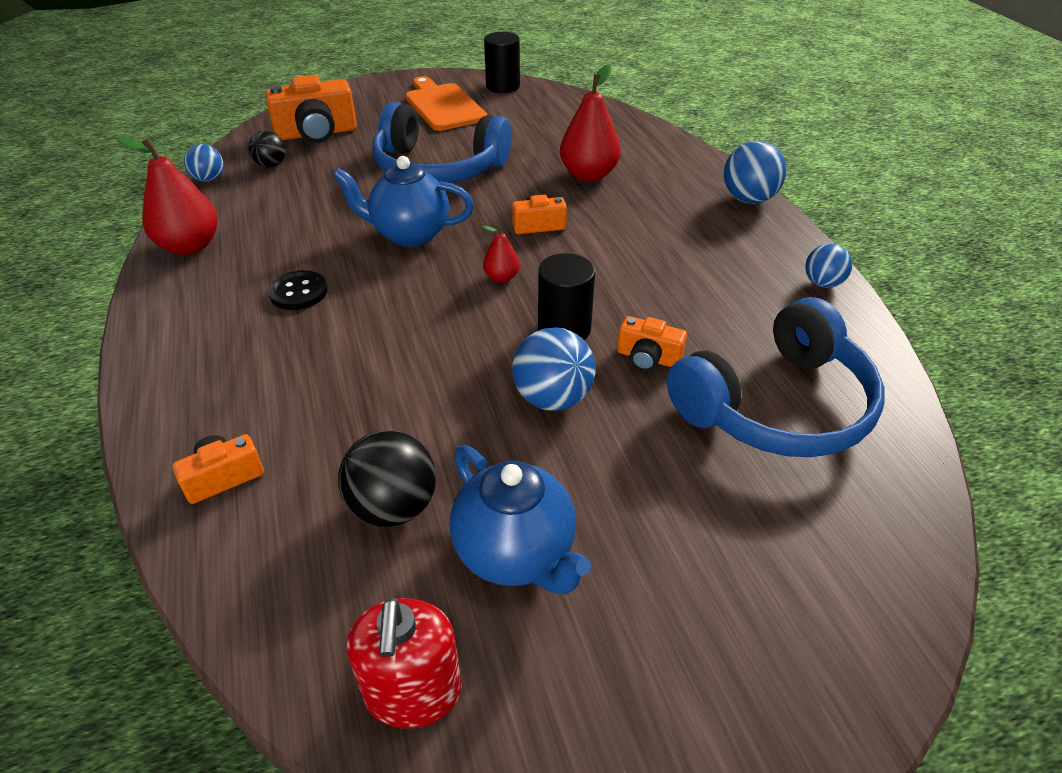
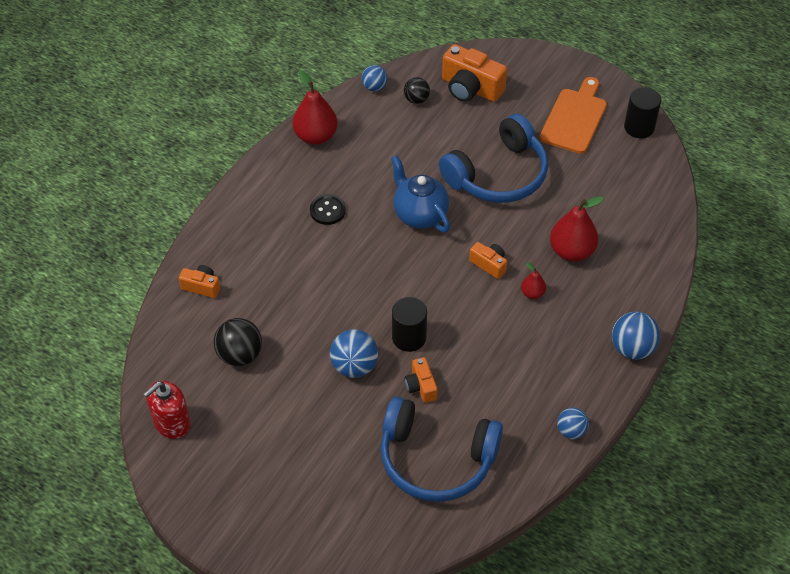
camera: 50 degrees right, 10 degrees up
(438, 168) = (498, 174): blue headphones -> blue headphones turned 105 degrees counterclockwise
(501, 277) = (424, 282): red pear -> red pear (532, 293)
(516, 553) = (255, 413): blue teapot -> none

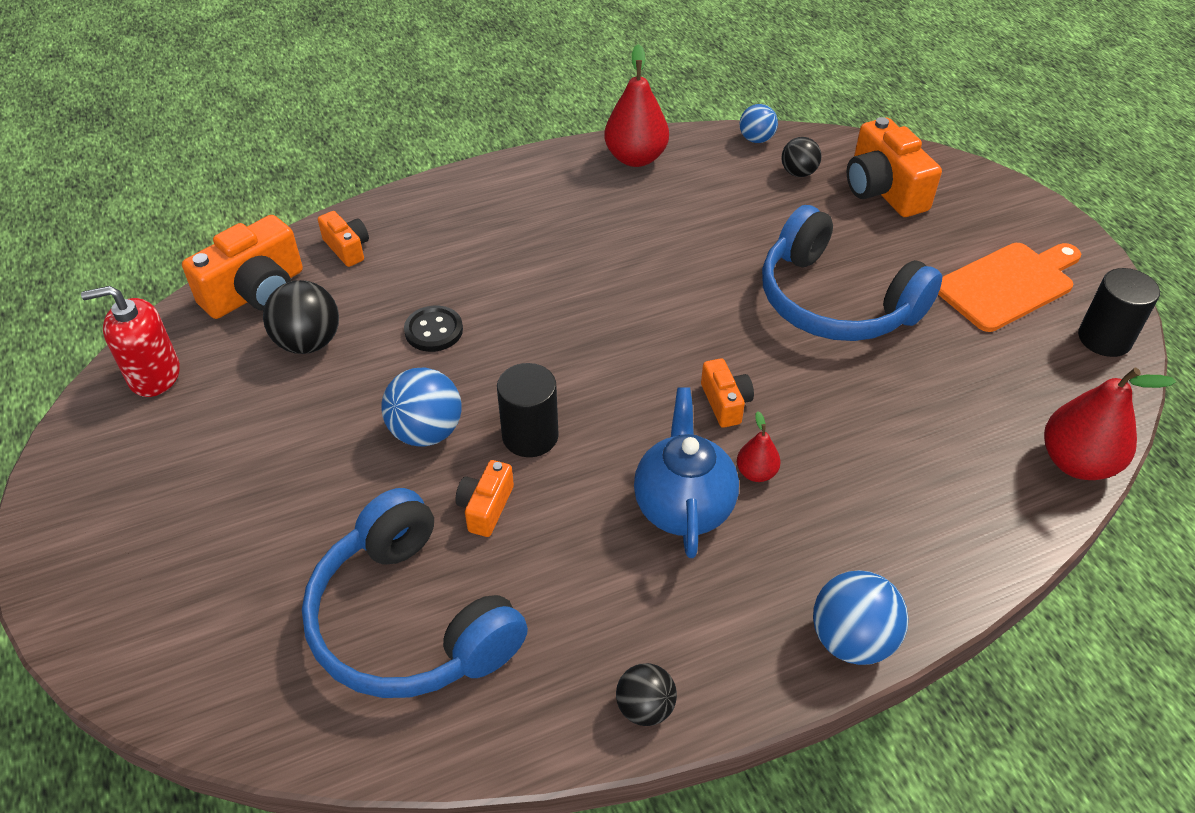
camera: 35 degrees right, 5 degrees down
(176, 343) = (256, 292): none -> orange camera
(327, 210) = (573, 239): black button -> black button (433, 330)
(419, 215) = (684, 298): blue teapot -> blue teapot (683, 506)
(498, 174) = (835, 301): blue headphones -> blue headphones turned 45 degrees clockwise
(571, 251) = (864, 448): red pear -> red pear (1076, 462)
(571, 431) = (645, 707): blue ball -> black ball

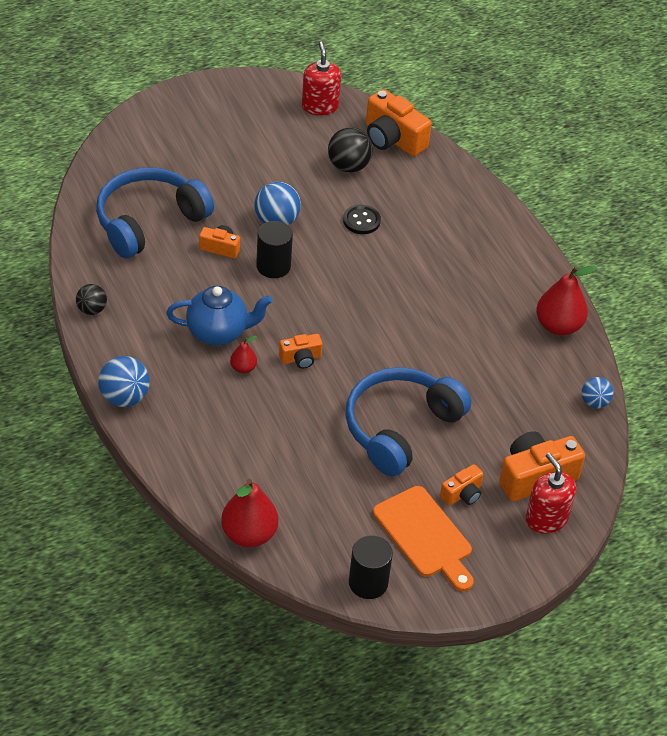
camera: 85 degrees right, 0 degrees up
(347, 248) = (438, 176): orange camera -> orange camera (462, 494)
(798, 173) = (552, 425): black ball -> none
(944, 186) = (546, 519): none -> red soap dispenser

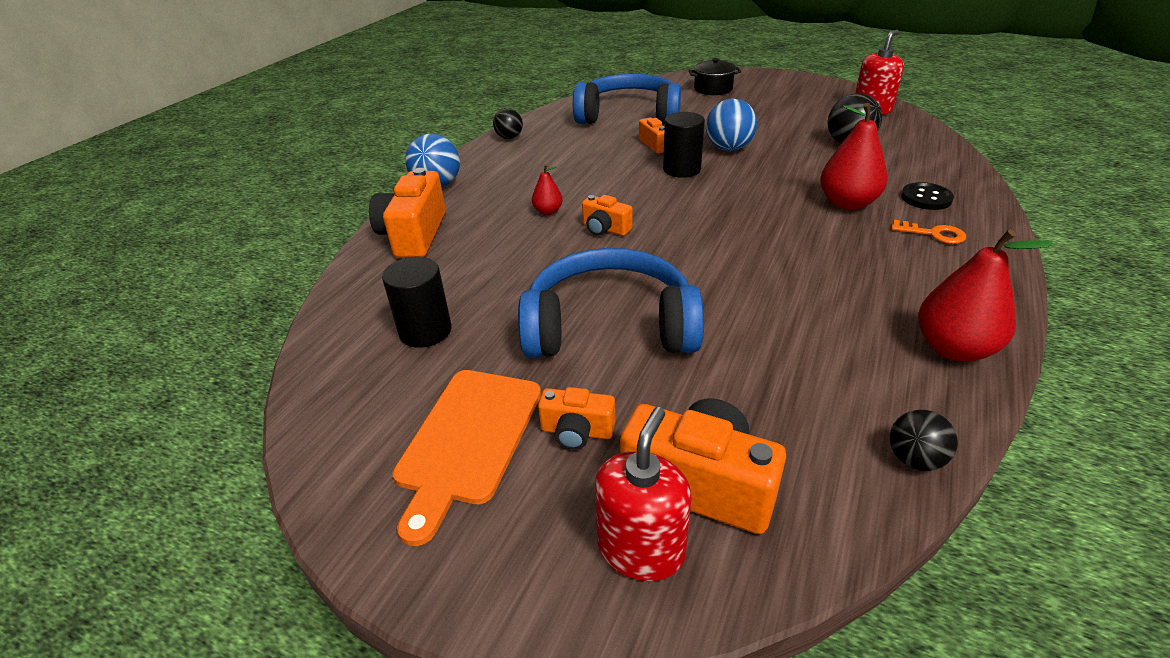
camera: 55 degrees right, 10 degrees down
(168, 140) = (713, 89): none -> black pot
(218, 332) = (569, 184): blue teapot -> none
(249, 534) = (337, 316): red pear -> red pear (847, 203)
(361, 221) = (810, 175): black button -> black button (926, 198)
(368, 583) = (338, 437): black cylinder -> black cylinder (425, 331)
(393, 139) = (921, 144): orange camera -> orange camera (414, 235)
(480, 238) = (934, 234): none -> orange key
(594, 402) = (914, 459): blue ball -> black ball

